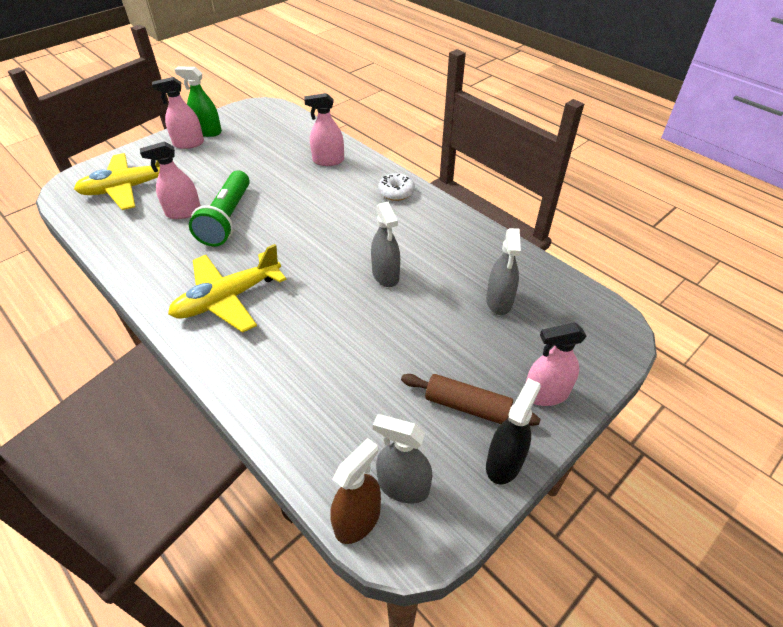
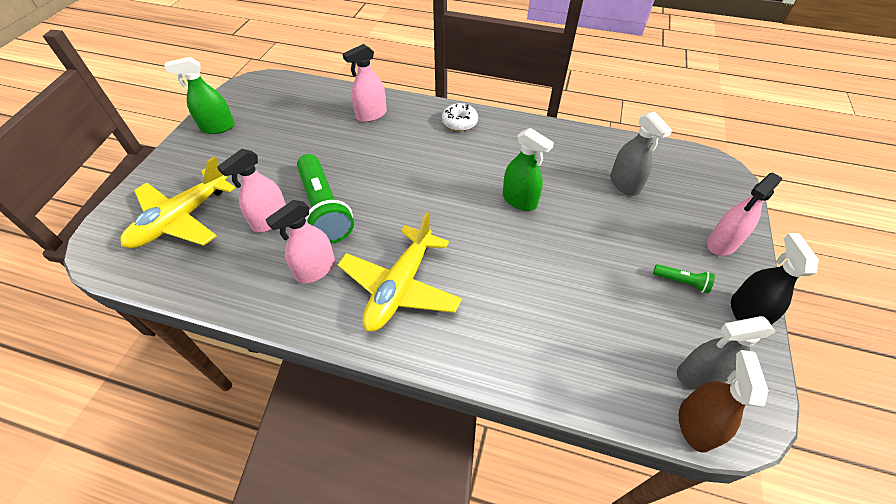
camera: 30 degrees left, 5 degrees up
(188, 143) = (207, 147): pink spray bottle -> pink spray bottle (315, 269)
(385, 275) = (519, 200): grey spray bottle -> green spray bottle
(467, 406) = (681, 282): brown rolling pin -> green flashlight

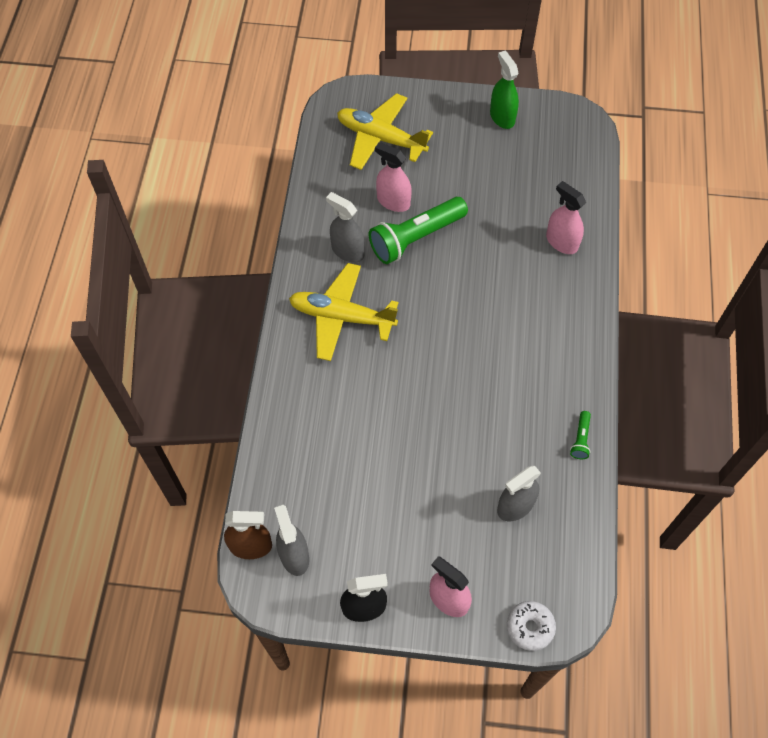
camera: 80 degrees right, 10 degrees up
(315, 269) = (347, 251): pink spray bottle -> grey spray bottle
(459, 122) = (574, 330): white donut -> white donut (530, 627)
(519, 200) = (465, 401): green spray bottle -> none
(681, 282) = (390, 552): green flashlight -> green flashlight (580, 439)

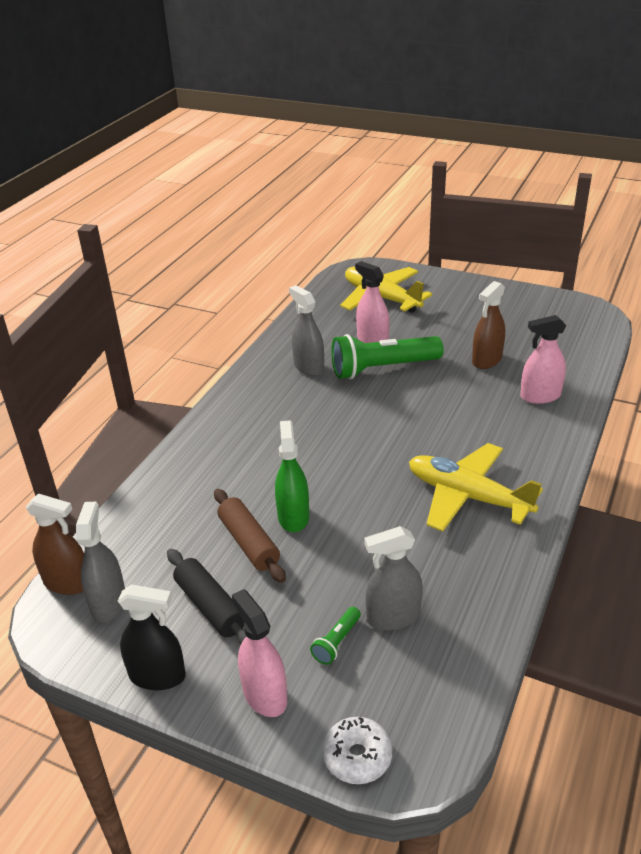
camera: 20 degrees right, 25 degrees down
(342, 317) = (276, 413): yellow plane -> yellow plane (468, 496)
(375, 535) = (210, 606): none -> black rolling pin
(379, 467) = (249, 542): none -> brown rolling pin
(502, 117) = (510, 300): green spray bottle -> green spray bottle (293, 517)
(504, 206) = (487, 360): none -> brown spray bottle
(561, 242) = (540, 396): pink spray bottle -> pink spray bottle turned 75 degrees counterclockwise
(580, 439) = (502, 568): green flashlight -> green flashlight (336, 642)

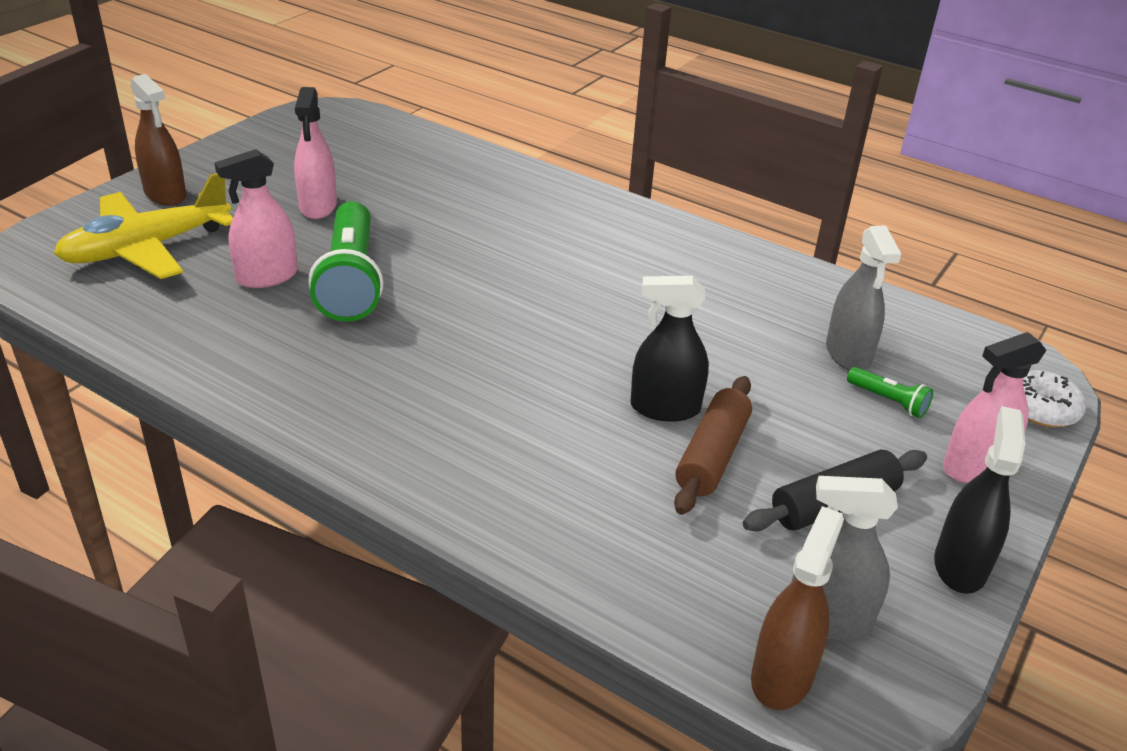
camera: 85 degrees left, 0 degrees up
(249, 542) = (711, 455): brown rolling pin -> brown rolling pin turned 45 degrees counterclockwise
(293, 517) = (665, 408): green spray bottle -> black spray bottle
(308, 367) = (301, 347): grey spray bottle -> none
(468, 496) = (655, 267): yellow plane -> none
(487, 360) = (383, 199): brown spray bottle -> brown spray bottle (165, 194)
(540, 396) = (482, 183): pink spray bottle -> pink spray bottle (318, 206)

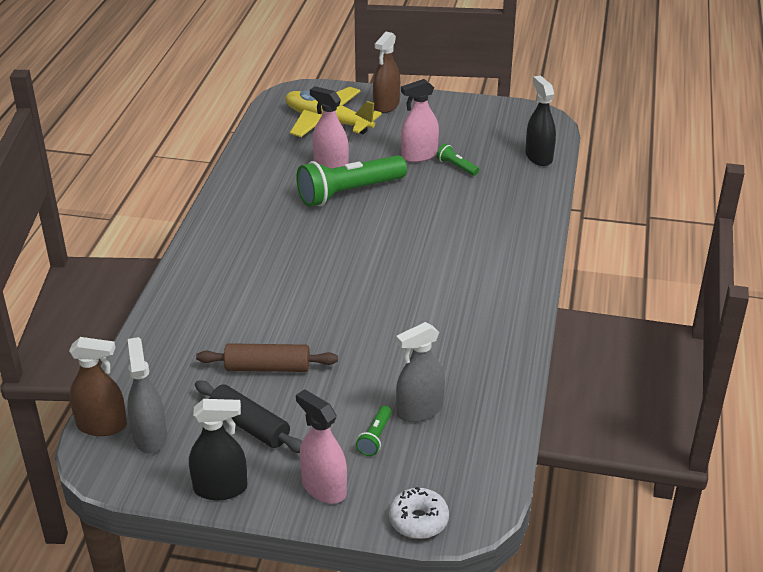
camera: 70 degrees right, 0 degrees up
(371, 190) = (456, 166): none -> green flashlight
(665, 408) = (303, 339): black spray bottle -> black spray bottle (538, 157)

